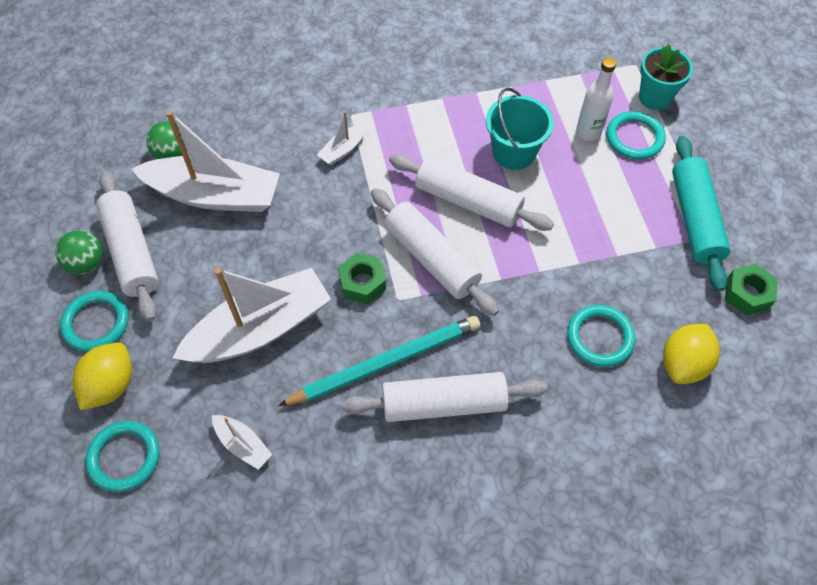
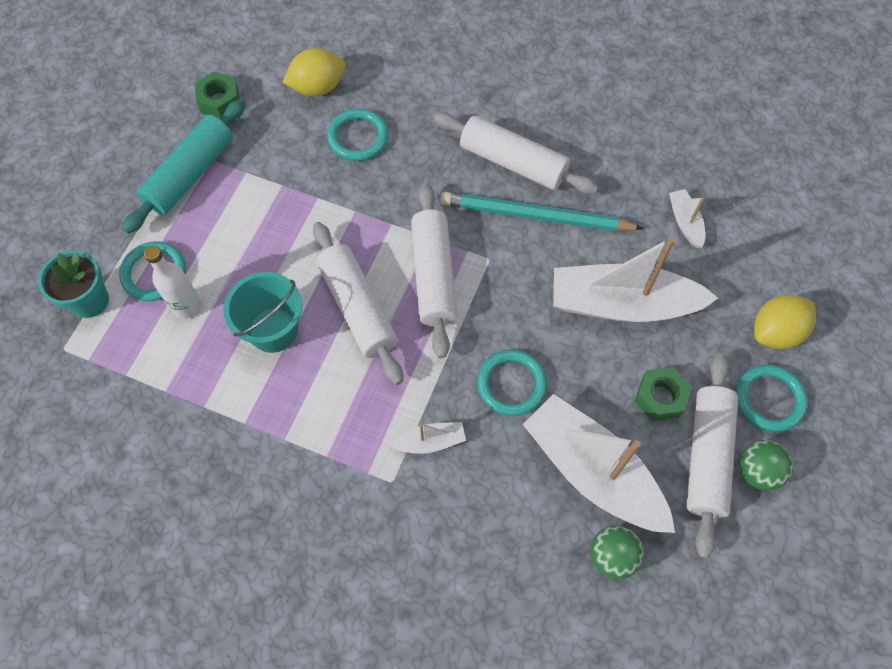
camera: 145 degrees left, 5 degrees up
(124, 457) = (784, 266): turquoise ring -> turquoise ring (511, 384)
(362, 283) = (508, 291): green nut -> green nut (660, 397)

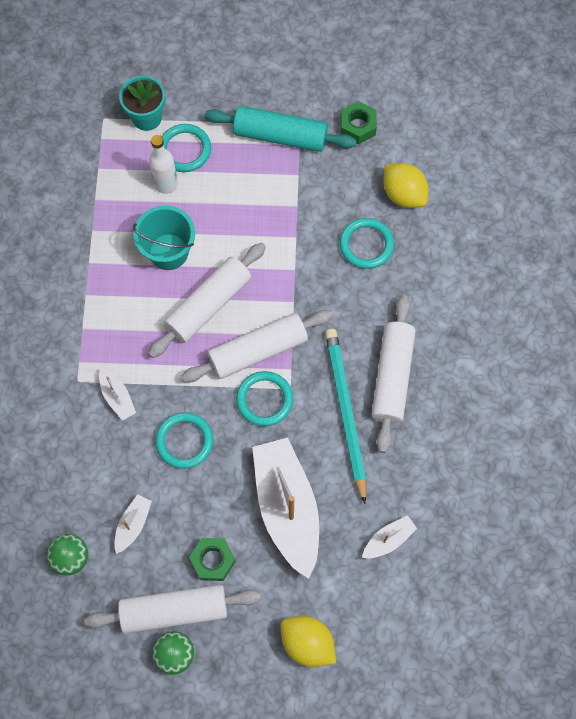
camera: 70 degrees right, 5 degrees up
(593, 471) = (133, 524): white boat -> white boat, size x0.44
(769, 399) = (242, 650): turquoise ring -> turquoise ring (264, 399)

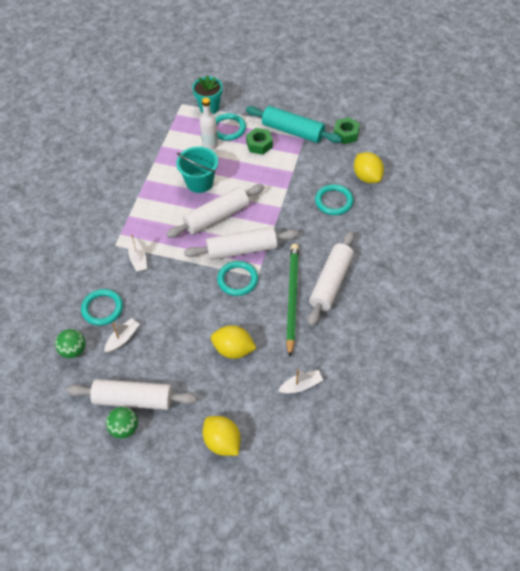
camera: 15 degrees right, 15 degrees down
(184, 441) = (175, 294): turquoise ring -> turquoise ring (102, 308)
(213, 560) = (171, 373): green nut -> green nut (259, 144)
(287, 507) = (233, 350): white boat -> yellow lemon
(345, 412) = (292, 298): turquoise pencil -> green pencil

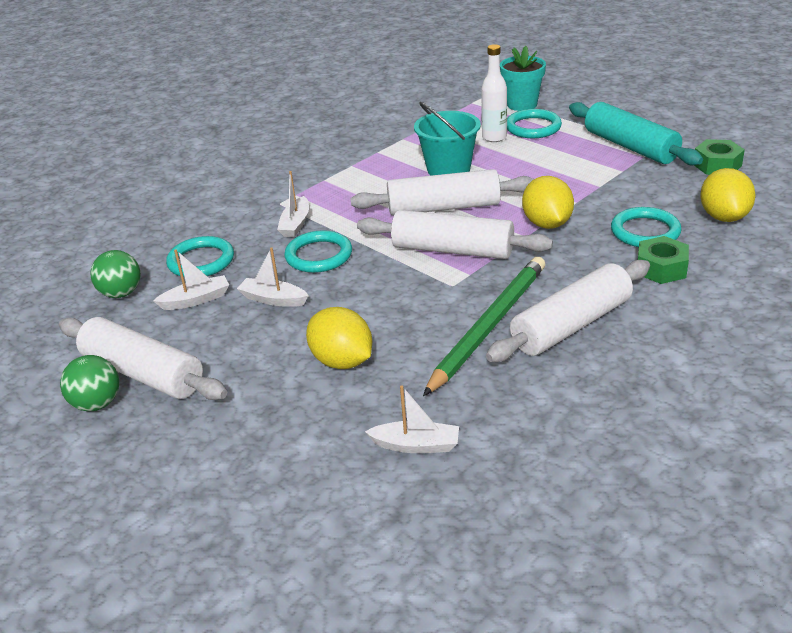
camera: 30 degrees right, 20 degrees down
(167, 322) = (273, 299): none -> white boat
(222, 442) = (220, 476): yellow lemon -> yellow lemon (547, 224)
(237, 280) = (418, 281): turquoise ring -> turquoise ring (319, 255)
(259, 144) = (567, 150): green nut -> green nut (661, 268)

